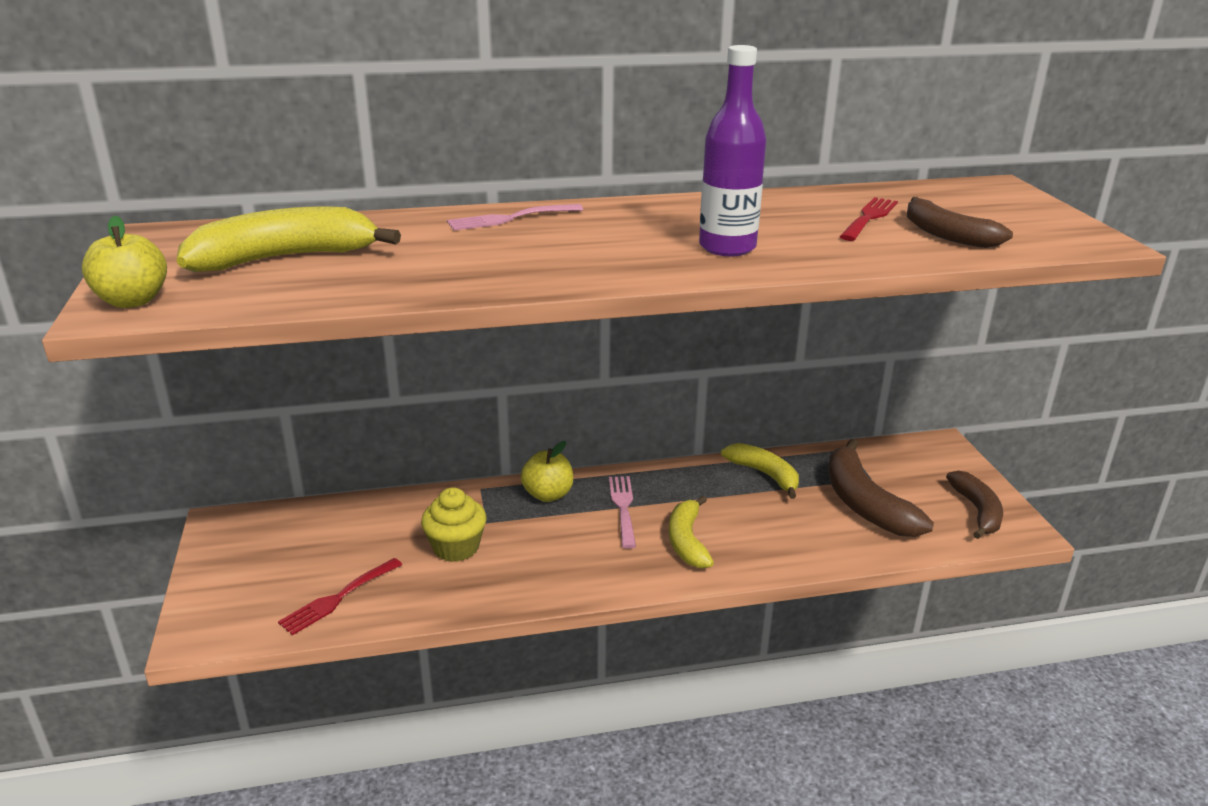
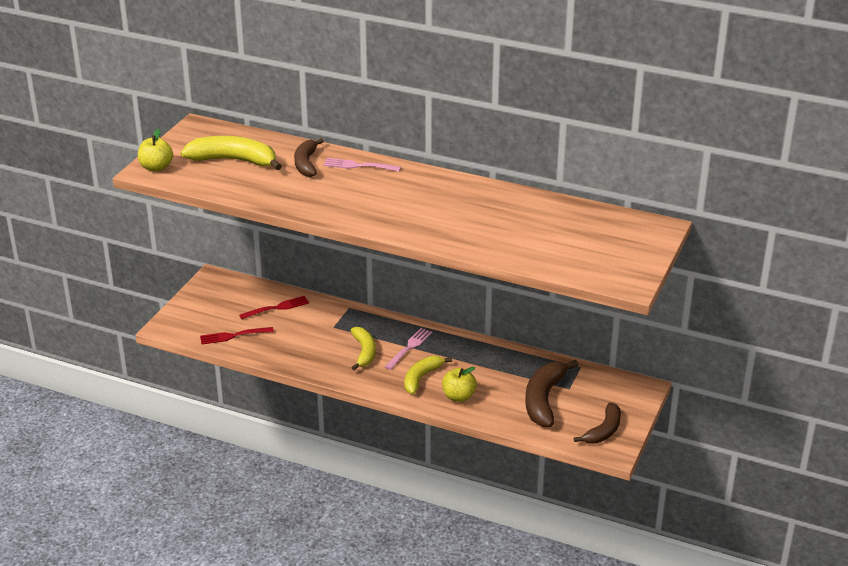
camera: 35 degrees right, 5 degrees up
(456, 547) = (306, 334): yellow cupcake -> none
(548, 495) = (379, 325): yellow apple -> yellow apple (458, 396)
(727, 247) = (431, 220): purple bottle -> none
(764, 474) = (509, 361): yellow banana -> yellow banana (364, 352)
(869, 217) = (537, 225): red fork -> red fork (277, 308)
(946, 235) = (556, 251): brown banana -> brown banana (306, 163)

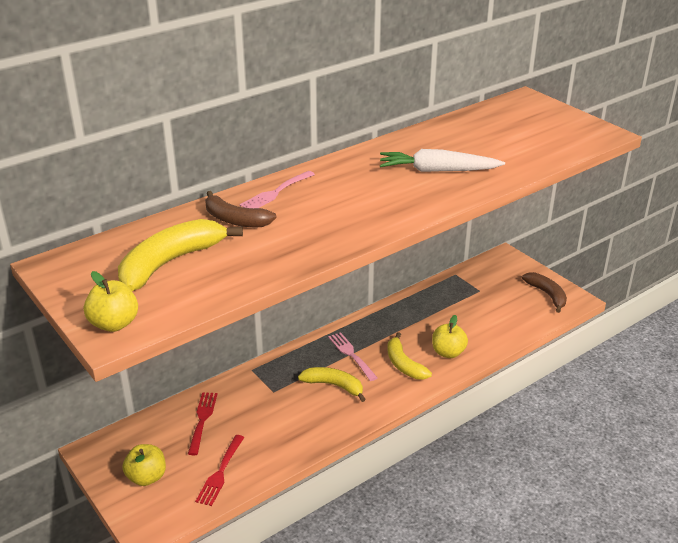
camera: 60 degrees left, 0 degrees up
(206, 308) = (147, 477): none -> yellow apple
(463, 220) = (437, 170): none -> white carrot
(544, 400) = (486, 308): brown banana -> none

